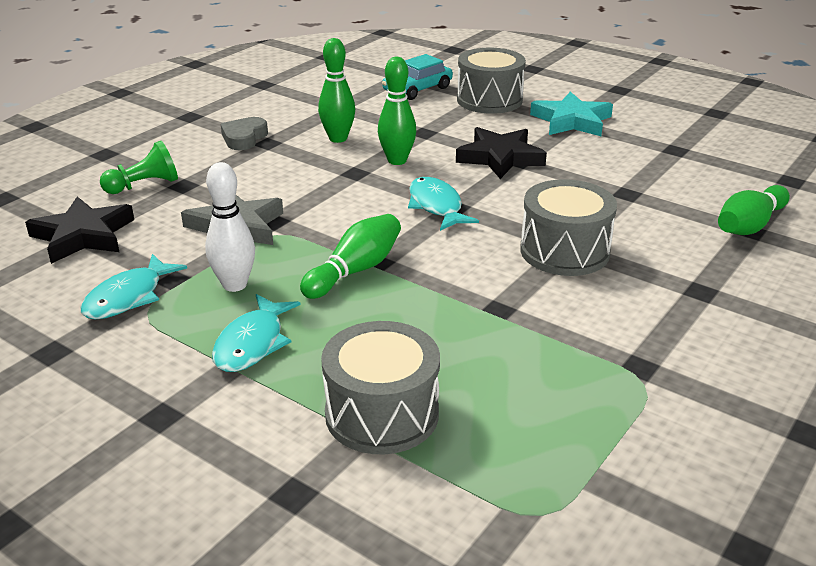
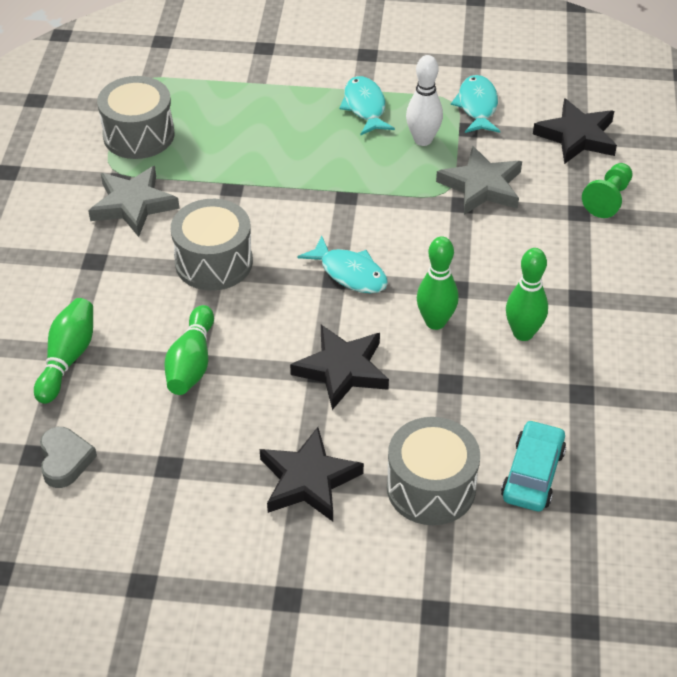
camera: 150 degrees right, 15 degrees up
(244, 138) = (609, 295): grey heart -> grey heart (65, 460)
(355, 270) = (355, 182): green bowling pin -> green bowling pin (191, 363)
(382, 414) = (253, 96): grey drum -> grey drum (138, 135)
(571, 121) = (308, 480): turquoise star -> black star
(632, 331) = (133, 205): none -> grey star

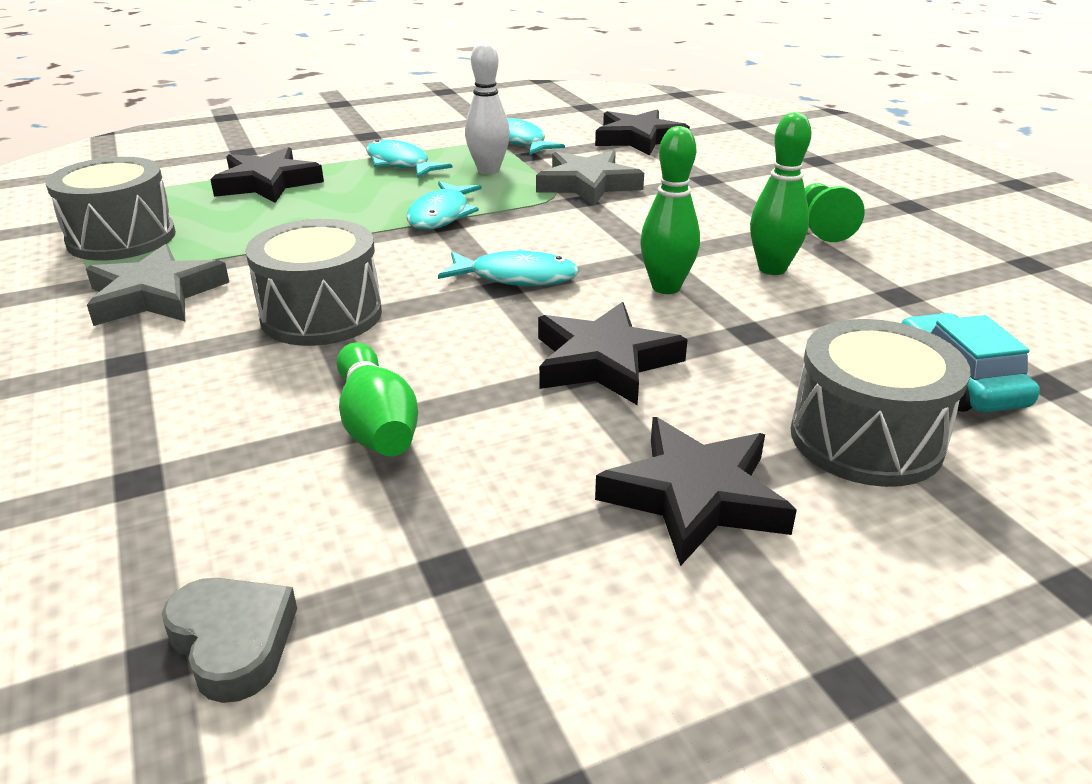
camera: 30 degrees left, 15 degrees down
(67, 358) = (146, 488): green bowling pin -> none
(258, 99) = (267, 183): none -> black star
(350, 185) = (441, 215): none -> turquoise fish
(608, 199) = (720, 165): green pawn -> green pawn (822, 226)

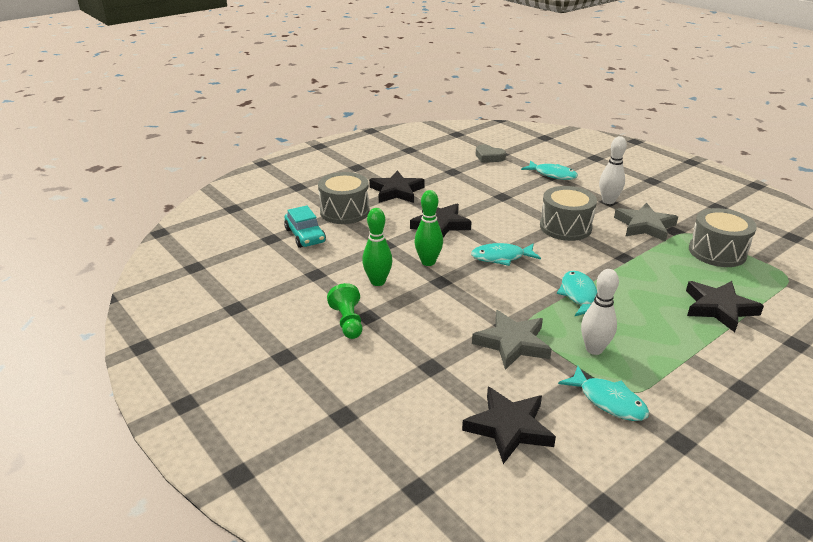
camera: 165 degrees right, 0 degrees up
(125, 363) = (608, 201): none -> white bowling pin
(376, 423) = (502, 196): green bowling pin -> none
(400, 164) = (664, 346): turquoise fish -> turquoise fish (552, 174)

